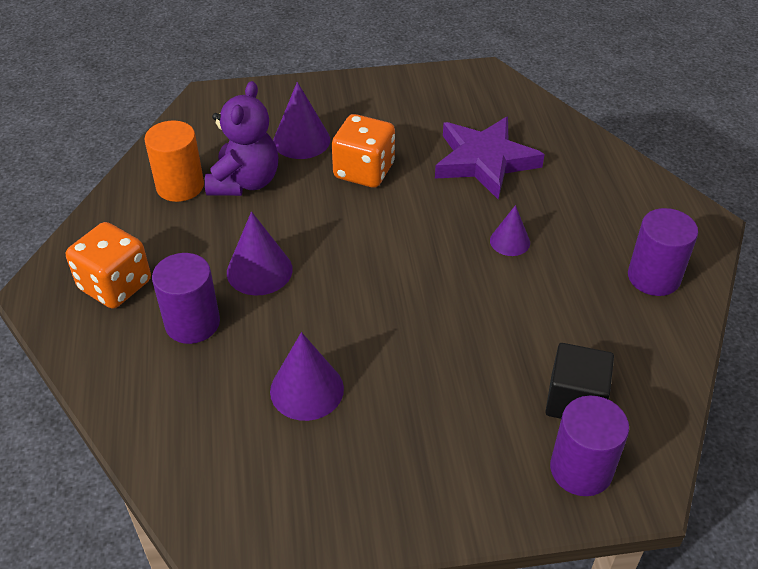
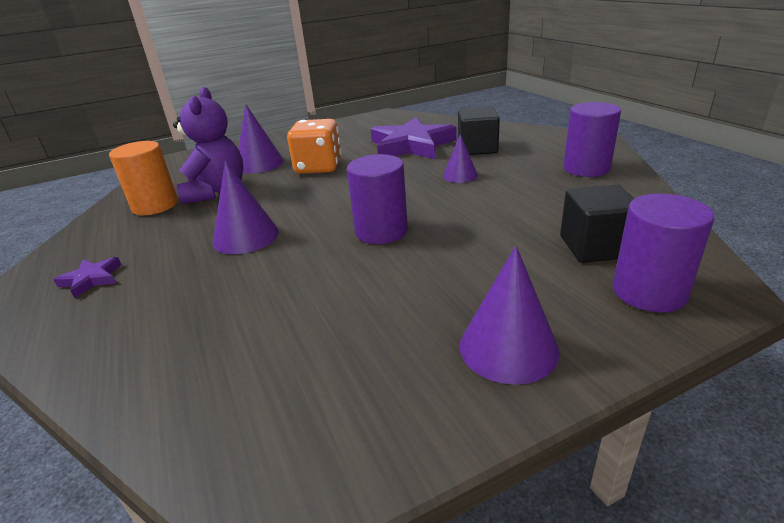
camera: 15 degrees left, 15 degrees down
(115, 285) = (91, 279): orange dice -> purple star
(192, 323) = (183, 286): purple cylinder -> purple cylinder (381, 231)
(307, 389) = (327, 305): purple cone -> purple cone (508, 347)
(557, 194) = (477, 148): none -> black cube

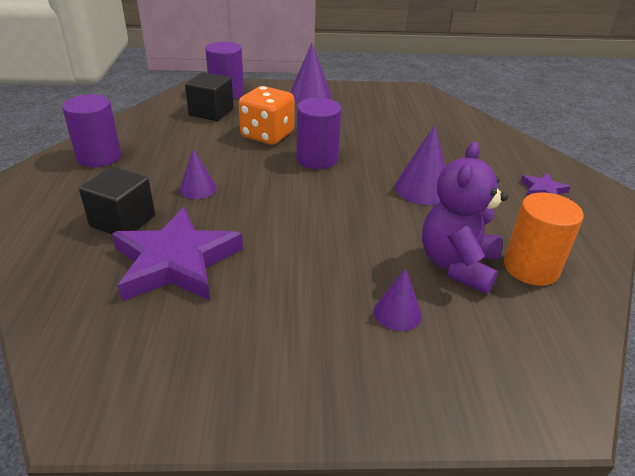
camera: 160 degrees left, 5 degrees up
(259, 163) = (397, 313): purple cone -> purple cone, size x0.63
(318, 167) = (320, 264): orange dice -> orange dice (267, 135)

